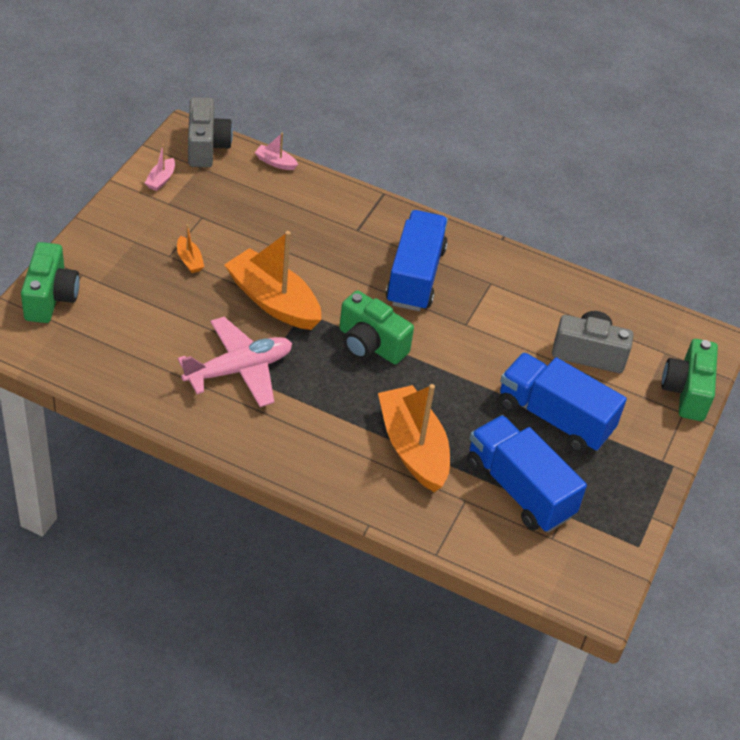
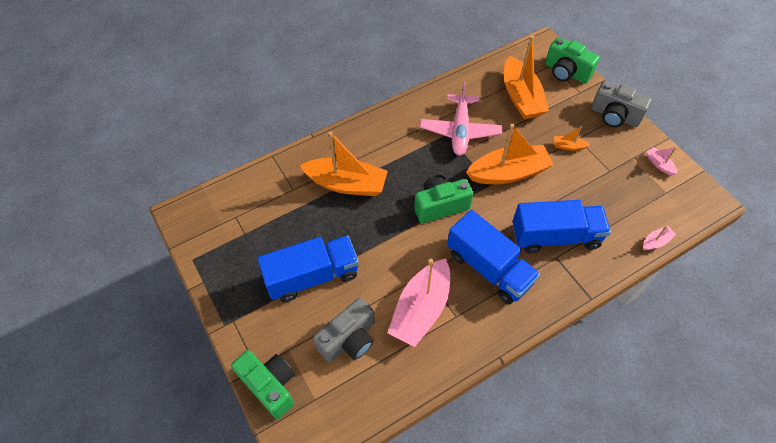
camera: 130 degrees right, 10 degrees up
(133, 329) = (521, 97): none -> orange boat
(206, 147) = (690, 206): grey camera -> grey camera (614, 116)
(507, 312) = (421, 309): none -> pink boat
(519, 489) = (278, 221): blue truck -> blue truck (555, 236)

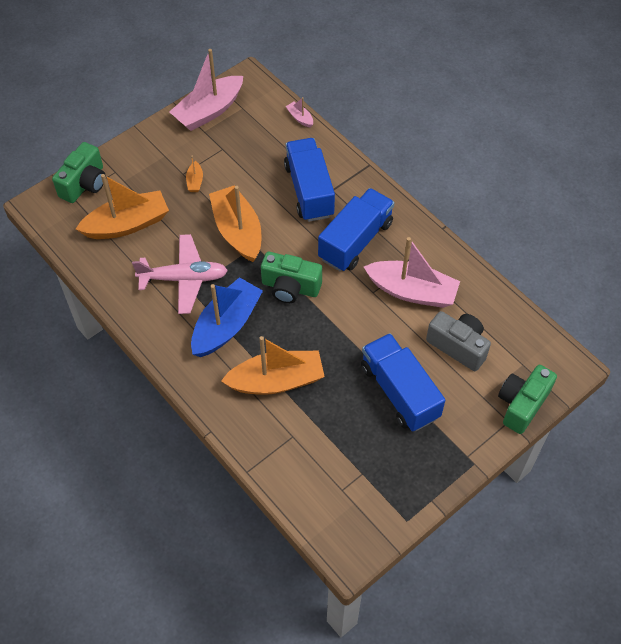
camera: 100 degrees left, 0 degrees up
(346, 184) = (276, 381): orange boat -> orange boat turned 75 degrees clockwise
(408, 155) = (226, 325): none -> blue boat
(440, 206) = (290, 287): green camera -> green camera turned 45 degrees counterclockwise
(614, 116) = (148, 143): grey camera -> none
(659, 164) = (209, 111): pink boat -> pink boat, size x2.36

